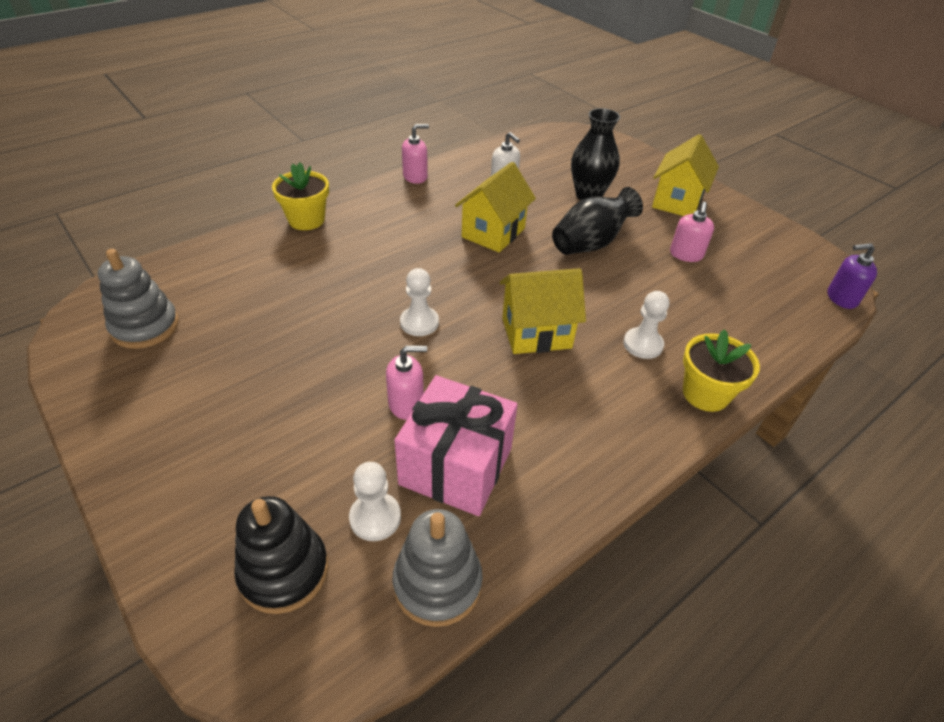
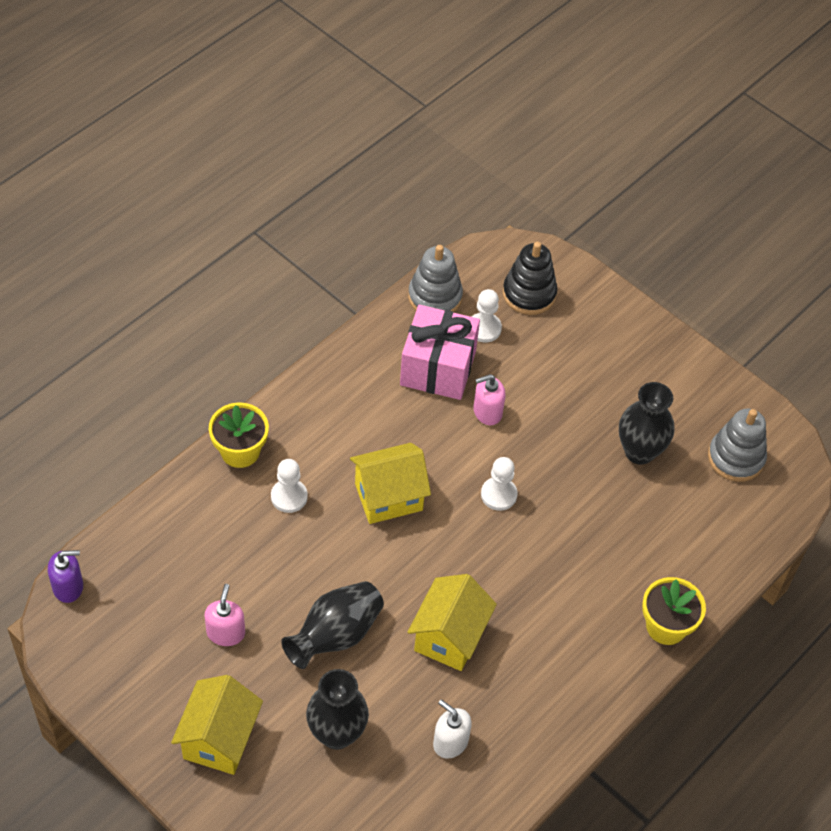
camera: 170 degrees right, 10 degrees up
(247, 344) = (639, 451): none -> black vase
(415, 177) = (569, 737): pink soap dispenser -> none

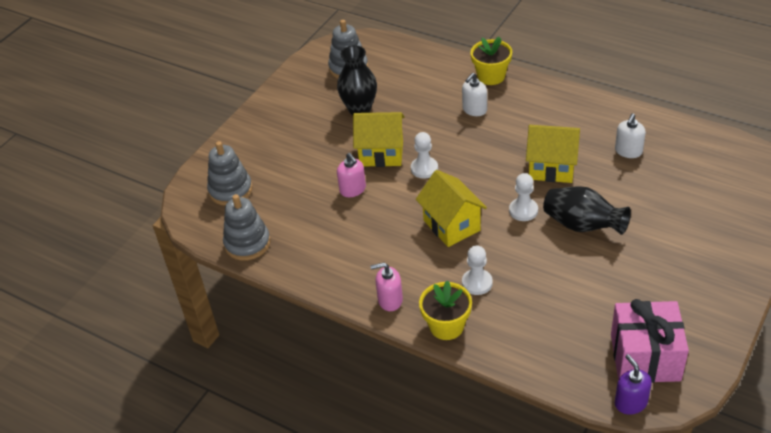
camera: 95 degrees left, 10 degrees down
(219, 739) = (700, 266): yellow house -> yellow house (381, 154)
(226, 633) = (614, 287): pink soap dispenser -> pink soap dispenser (390, 300)
(337, 733) = (656, 206): black vase -> none
(438, 368) = (320, 225): pink gift -> pink gift (645, 357)
(484, 328) = (272, 208): white pawn -> white pawn (523, 210)
(529, 294) = (230, 190): black stacking toy -> grey stacking toy
(597, 583) = (474, 110): none -> white soap dispenser

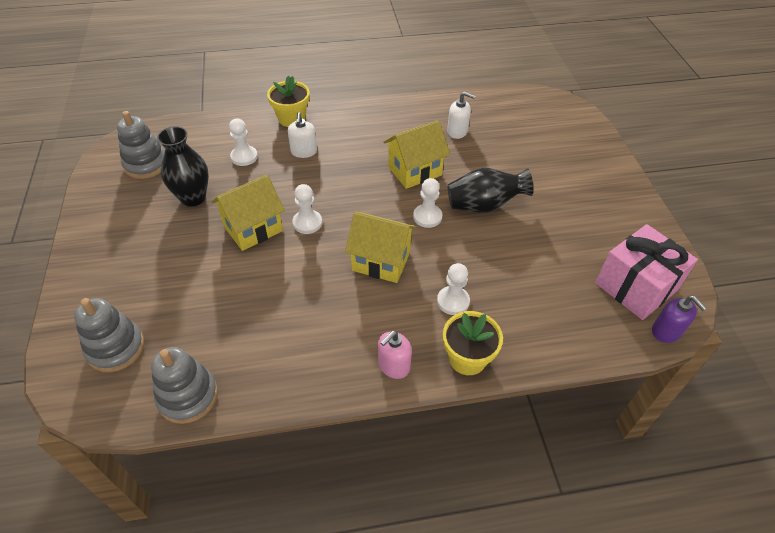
camera: 45 degrees left, 5 degrees up
(353, 189) = (256, 277): pink soap dispenser -> none
(424, 93) = (244, 157): none -> white pawn
(628, 151) = (457, 131): white soap dispenser -> white soap dispenser turned 60 degrees counterclockwise
(630, 402) = (666, 331): purple soap dispenser -> purple soap dispenser turned 150 degrees counterclockwise

